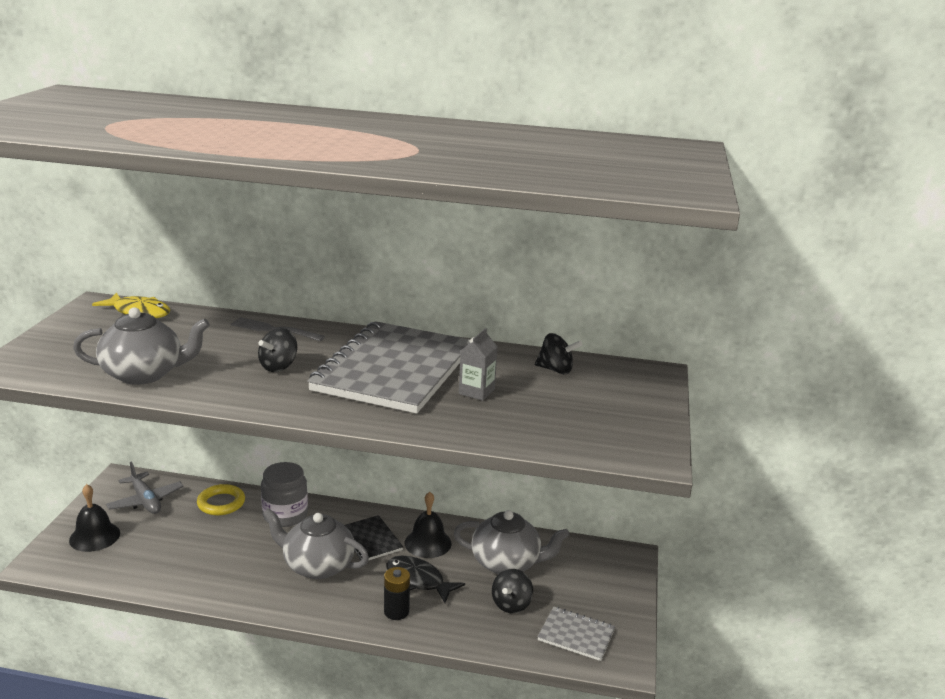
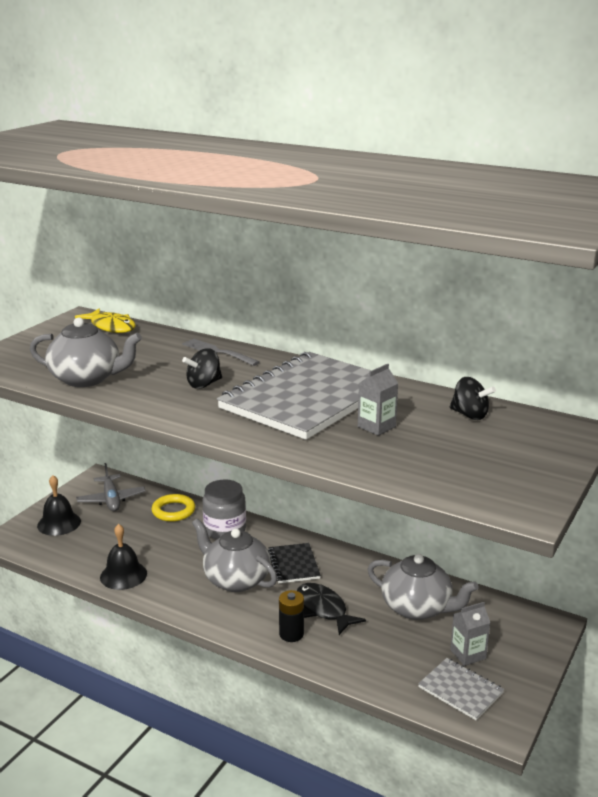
camera: 20 degrees right, 0 degrees up
(428, 543) = (347, 576): black bell -> black bell (123, 575)
(511, 604) = (405, 648): black spinning top -> none
(569, 599) = (468, 654): none -> grey carton

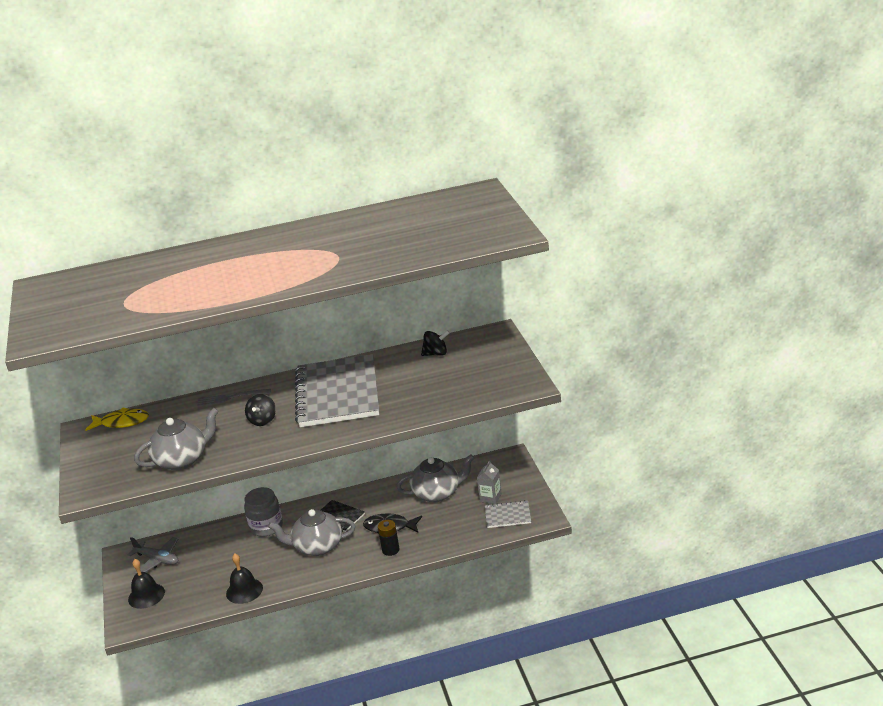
camera: 40 degrees left, 5 degrees up
(173, 511) = (214, 538): yellow ring -> none
(376, 426) = (401, 387): grey carton -> none

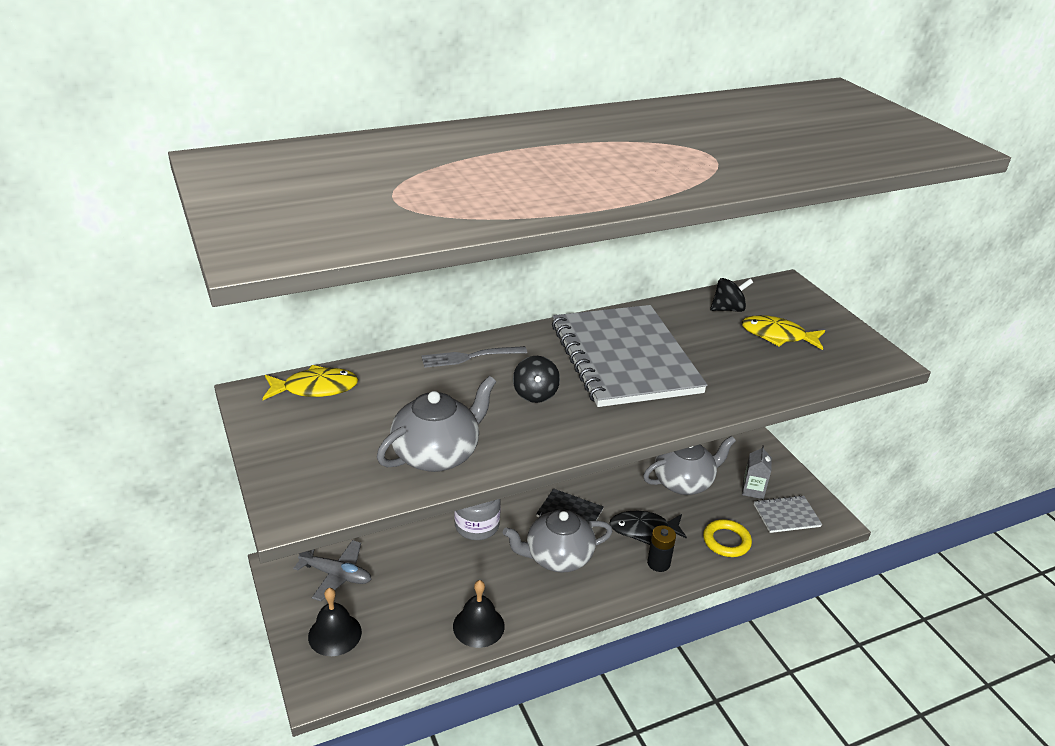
camera: 15 degrees left, 5 degrees up
(450, 534) = (726, 541): none -> yellow ring
(460, 372) = (777, 336): none -> yellow fish

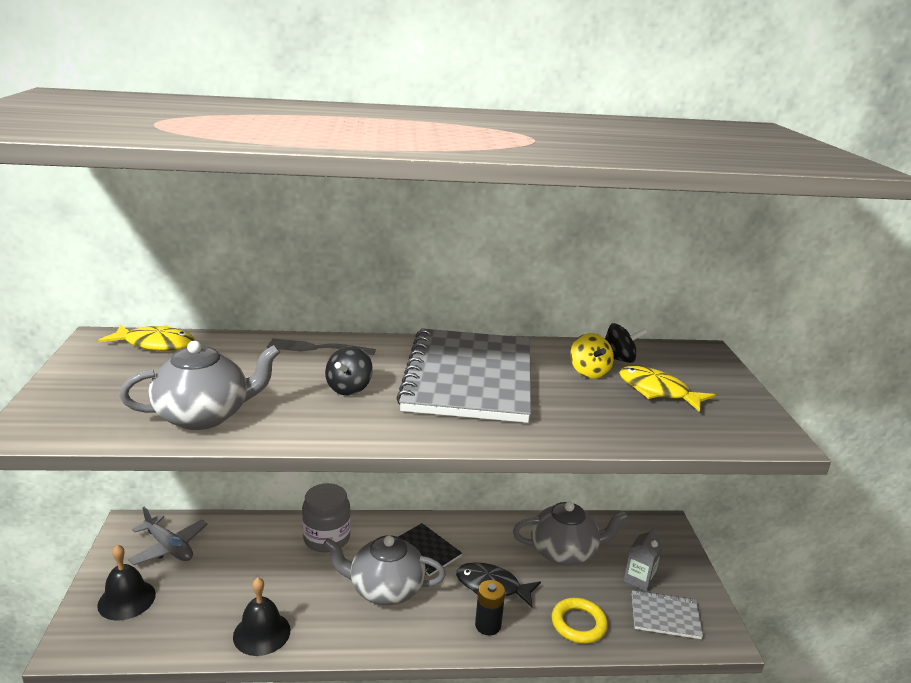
camera: 20 degrees right, 10 degrees down
(714, 329) = (589, 372): none -> yellow spinning top

